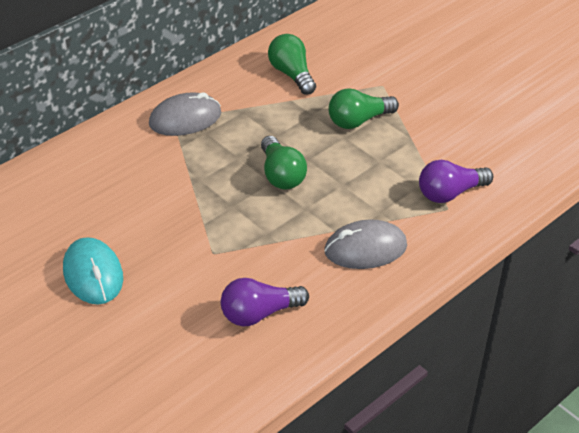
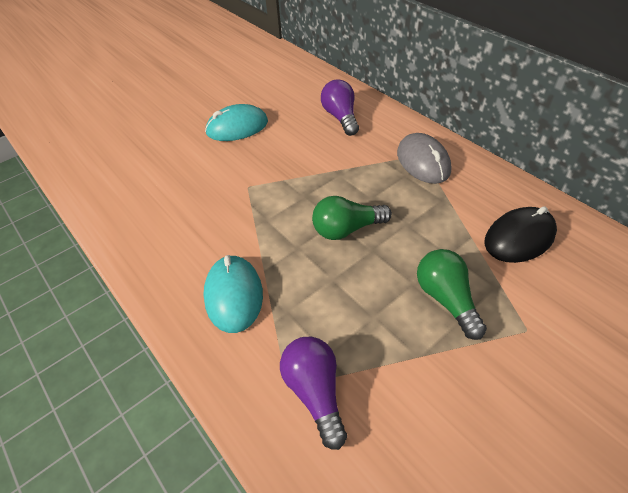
camera: 95 degrees right, 5 degrees up
(259, 313) = (172, 216): purple light bulb -> purple light bulb (340, 117)
(292, 74) = (519, 238): green light bulb -> black mouse
(365, 248) = (234, 295): grey mouse -> turquoise mouse

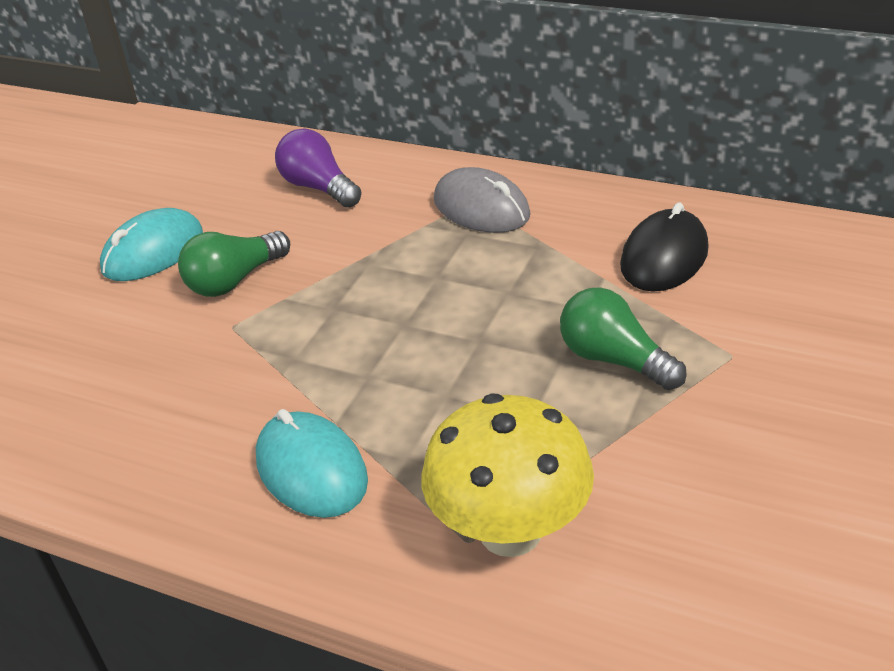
camera: 25 degrees left, 10 degrees down
(315, 392) = (510, 531): purple light bulb -> yellow mushroom
(347, 229) = (426, 328): green light bulb -> green light bulb (235, 280)

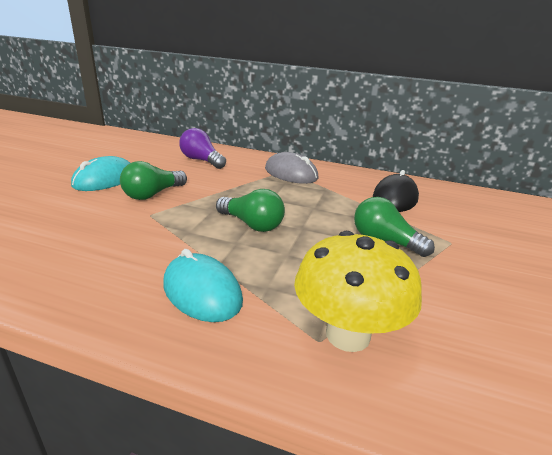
camera: 10 degrees left, 10 degrees down
(396, 337) = (252, 224): none -> green light bulb

